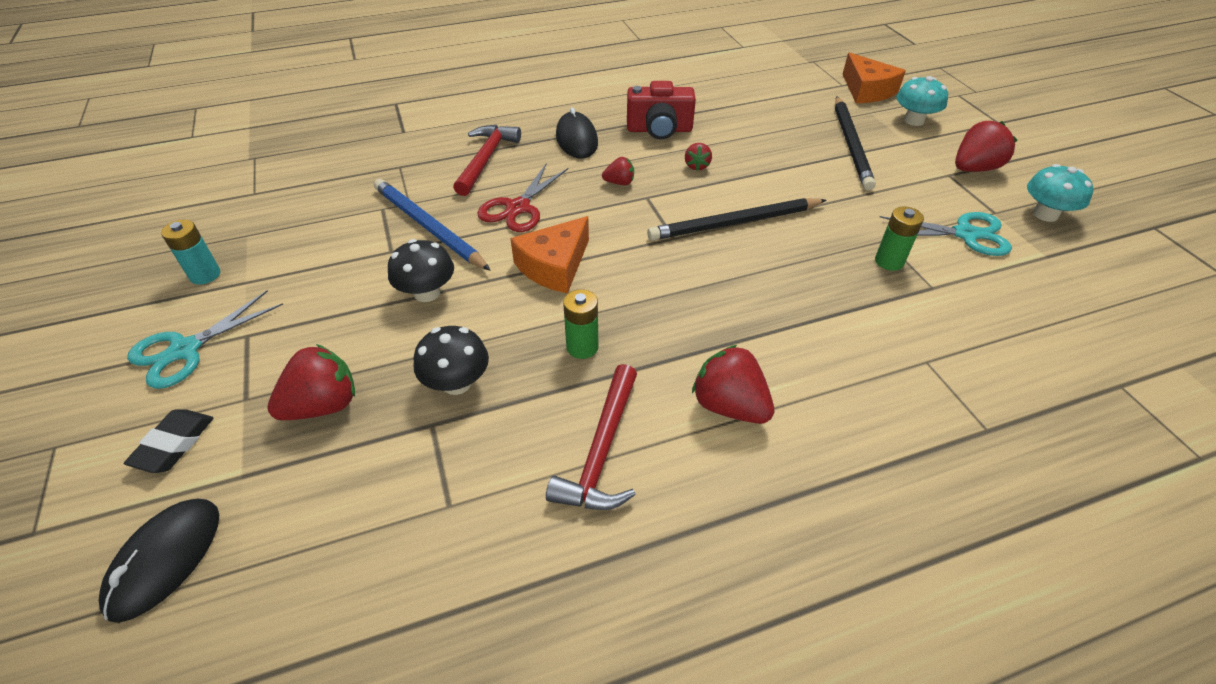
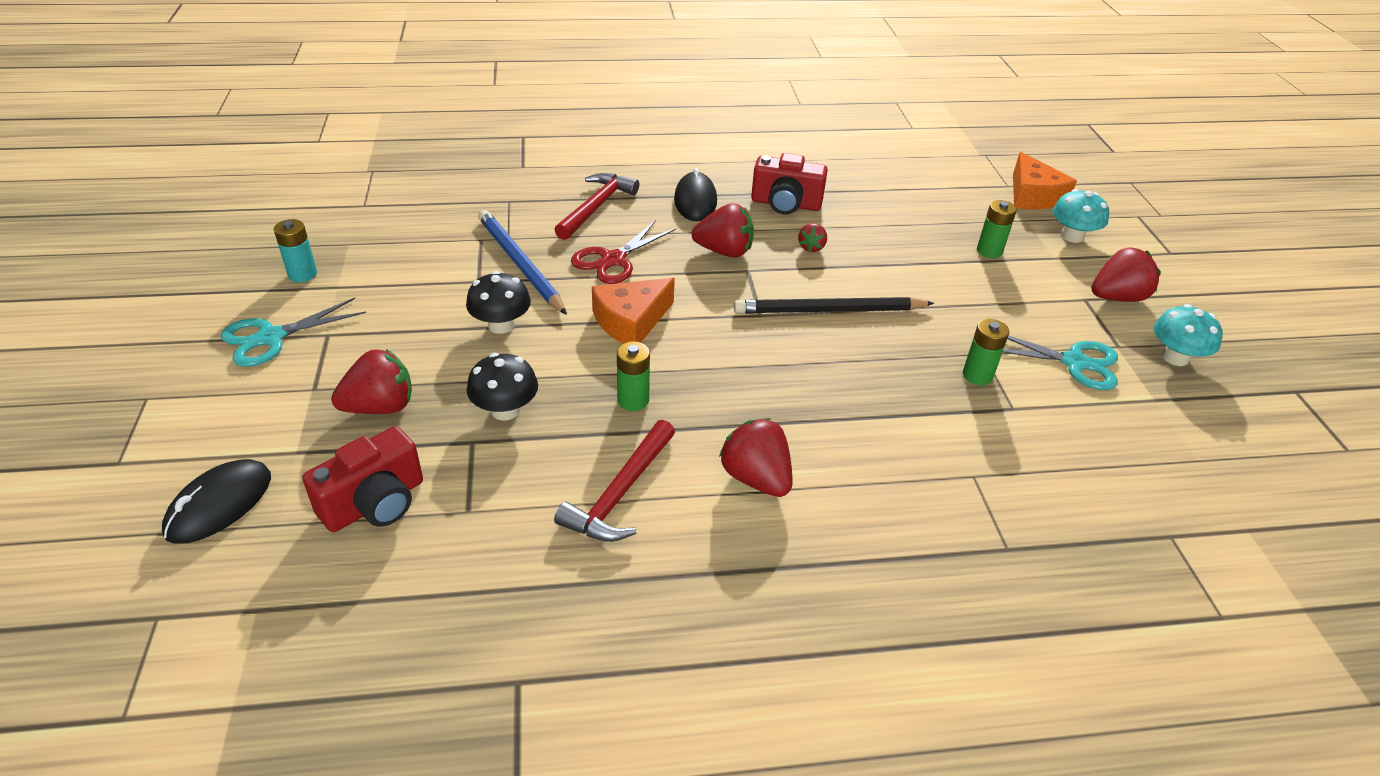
camera: 10 degrees right, 5 degrees down
(174, 444) = (245, 415): black eraser -> none
(345, 519) = (375, 503): none -> red camera
(619, 183) = (724, 251): red strawberry -> red strawberry, size x1.81
(851, 145) = (989, 251): black pencil -> green battery

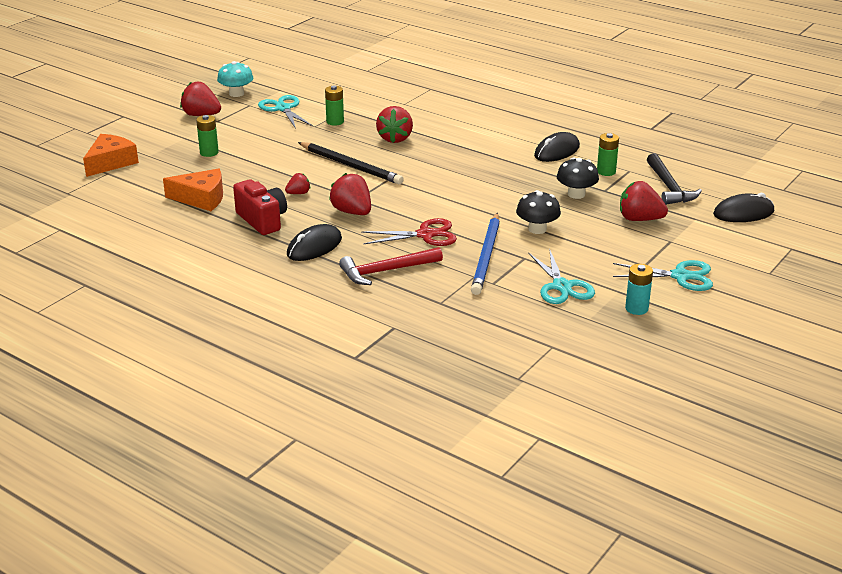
camera: 135 degrees left, 10 degrees down
(375, 503) = (669, 187): red camera -> black hammer
(405, 265) = (562, 286): none -> turquoise scissors
(620, 493) = (557, 151): red hammer -> black mouse
(631, 321) = (462, 202): orange cheese -> orange cheese (201, 198)
(633, 400) = (509, 174): green battery -> green battery (606, 171)
(756, 478) = (492, 134): red strawberry -> red strawberry (395, 138)
(1072, 236) = (148, 140): turquoise mushroom -> none

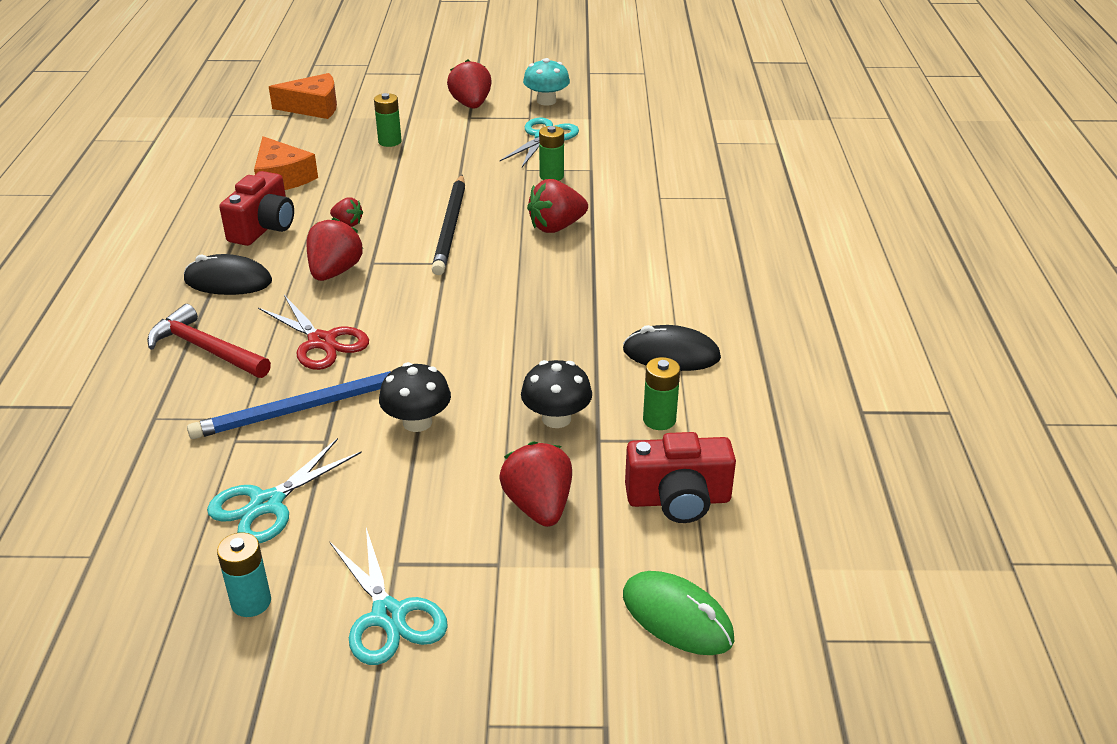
camera: 55 degrees right, 5 degrees up
(669, 187) = (678, 500): black hammer -> red camera
(743, 213) = (677, 617): black mouse -> green mouse

